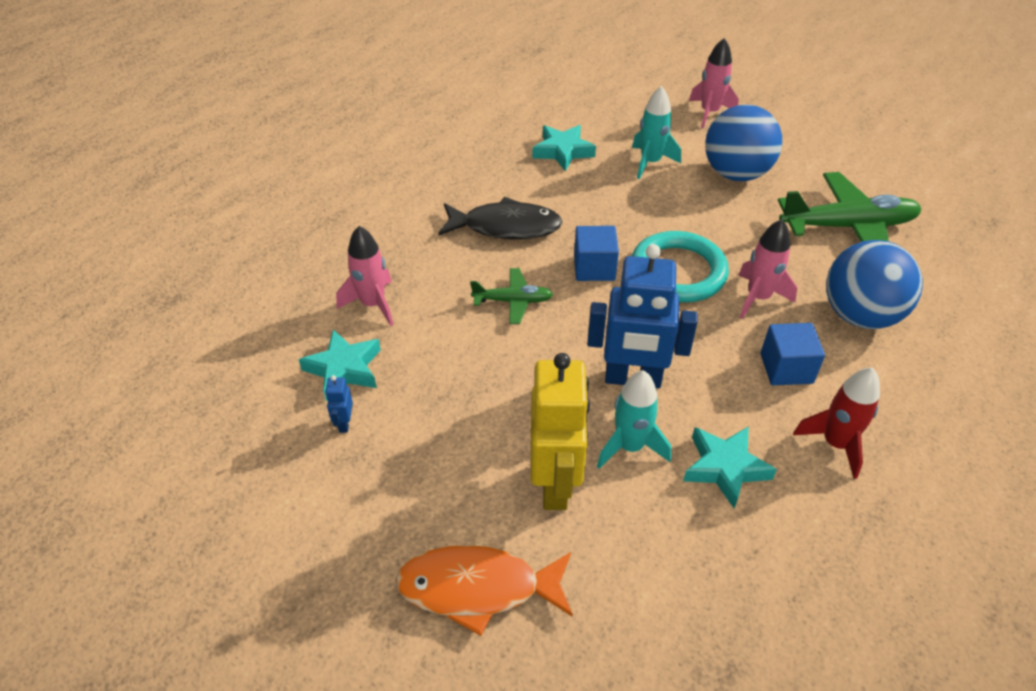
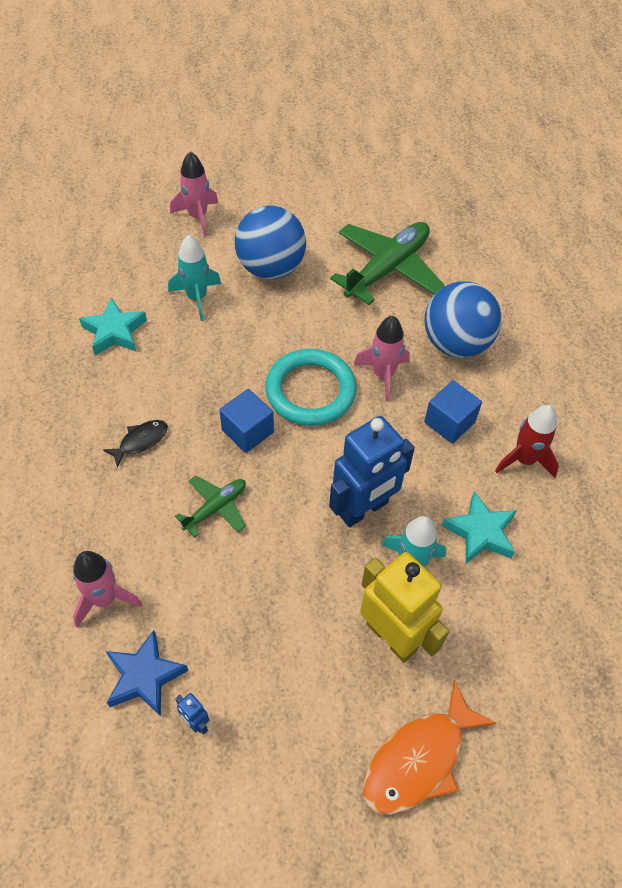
camera: 45 degrees left, 10 degrees up
(344, 369) = (144, 676): turquoise star -> blue star
(506, 227) = (141, 441): black fish -> black fish, size x0.53

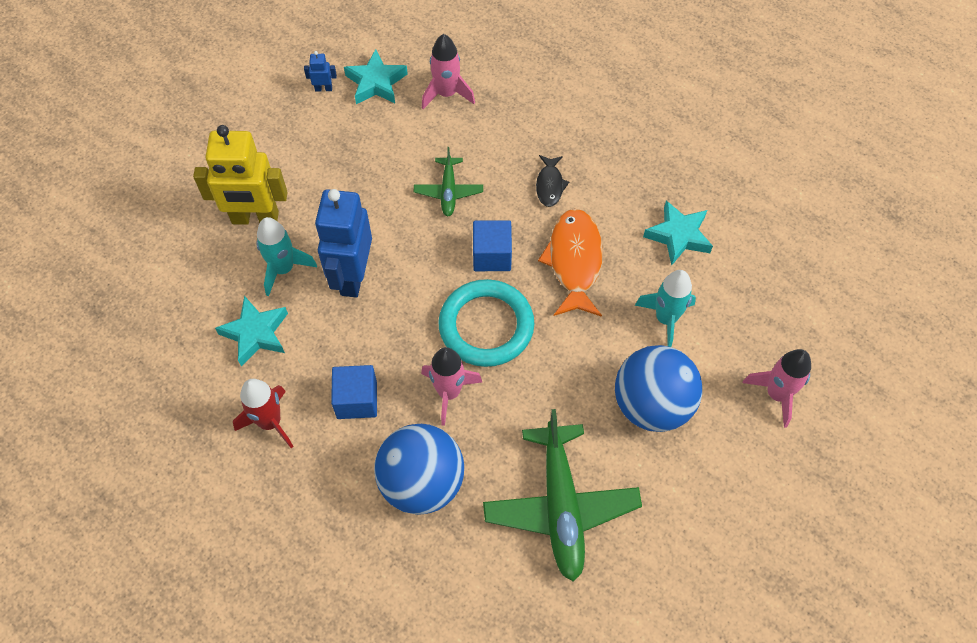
camera: 135 degrees right, 5 degrees up
(144, 676) = (376, 82): blue star -> turquoise star
(419, 759) = (179, 172): orange fish -> orange fish (574, 261)

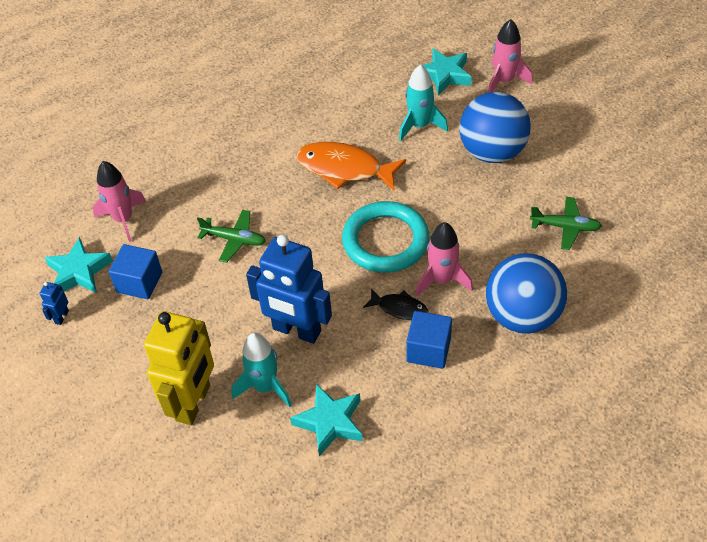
camera: 70 degrees left, 10 degrees down
(270, 422) = (431, 424): red rocket -> none
(492, 255) = (316, 222): blue cube -> blue cube (139, 282)
(550, 185) = (261, 168): black fish -> black fish (399, 308)
(561, 506) = (565, 227): green plane -> green plane, size x0.52
(678, 236) = (346, 100): turquoise star -> turquoise star (444, 75)

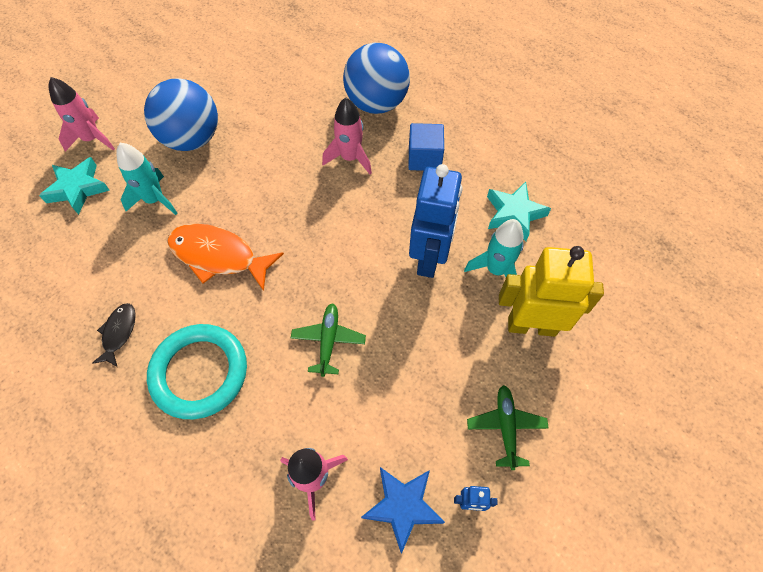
camera: 105 degrees left, 10 degrees up
(79, 272) = (403, 506): turquoise star -> blue star
(139, 282) = (404, 426): blue cube -> none
(344, 169) = (218, 256): orange fish -> orange fish turned 105 degrees clockwise
(385, 241) = (311, 205): turquoise ring -> turquoise ring (199, 373)
(399, 308) = (387, 183): black fish -> black fish (119, 333)
(565, 227) = (279, 84): green plane -> green plane (506, 427)

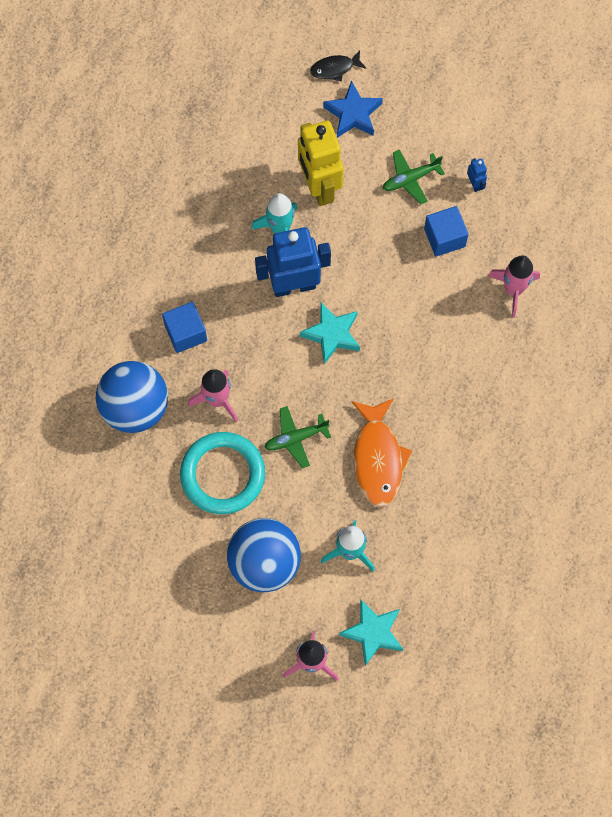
camera: 115 degrees left, 10 degrees up
(119, 333) = (484, 495): black fish -> black fish (334, 68)
(199, 373) = (482, 412): turquoise ring -> turquoise ring (222, 474)
(328, 341) = (408, 330): green plane -> green plane (295, 438)
(403, 506) = (500, 225): blue star -> blue star (353, 114)
(415, 430) = (444, 237): none -> blue cube
(514, 214) = (214, 234): turquoise star -> turquoise star (332, 334)

